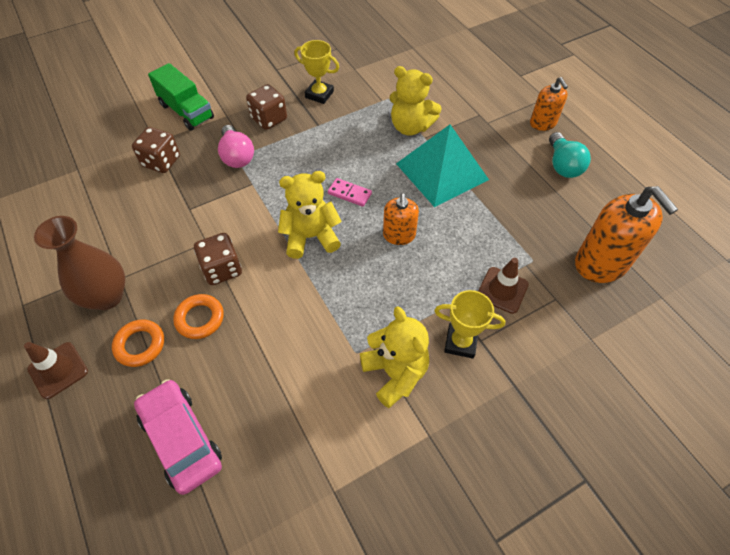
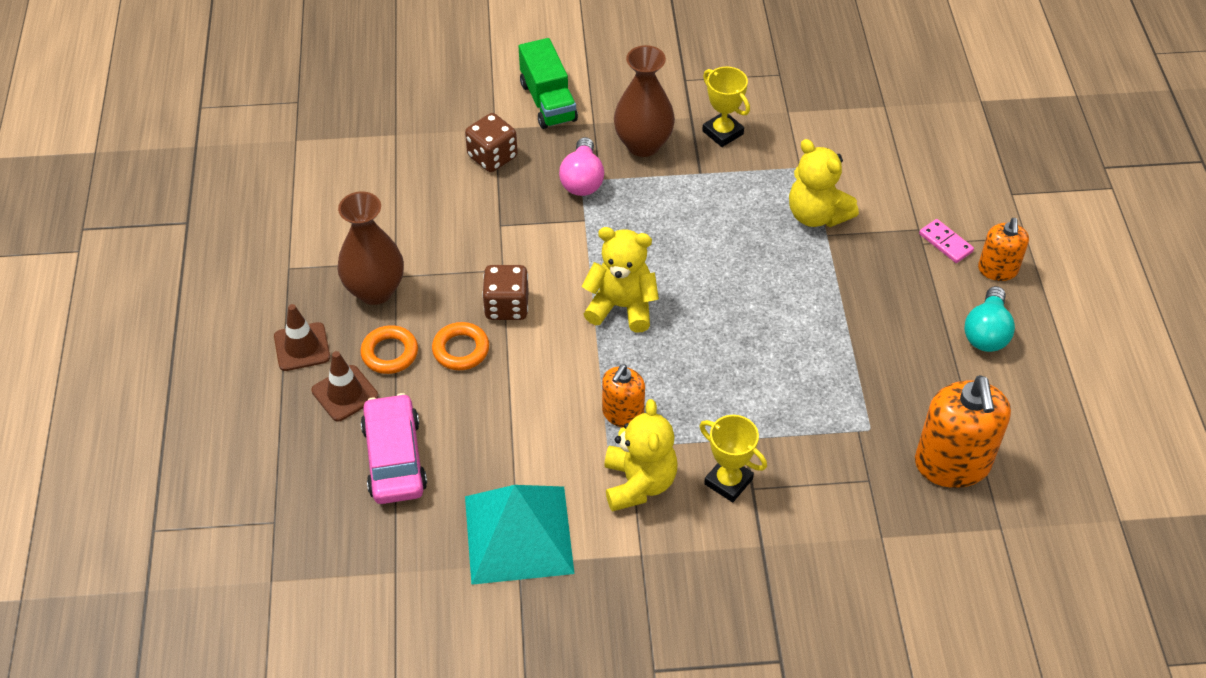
camera: 25 degrees right, 5 degrees down
(269, 119) = (643, 145): brown dice -> brown vase
(349, 193) = (693, 272): pink domino -> pink domino (945, 243)
(399, 235) = (725, 342): orange soap dispenser -> orange soap dispenser (623, 414)
(441, 171) = (823, 285): turquoise pyramid -> turquoise pyramid (518, 534)
(502, 290) = (811, 447): brown traffic cone -> brown traffic cone (345, 393)

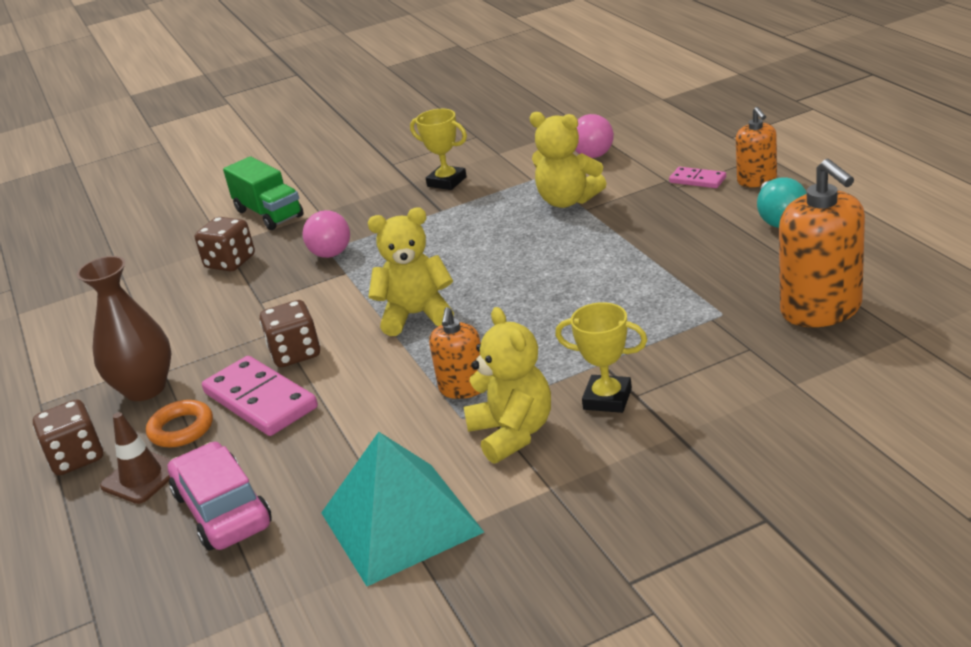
camera: 15 degrees left, 20 degrees down
(302, 347) = (76, 458): brown traffic cone -> brown dice
(461, 350) = (260, 400): orange ring -> pink domino
(643, 145) = (376, 210): brown vase -> none
(876, 152) = (594, 150): none -> pink light bulb

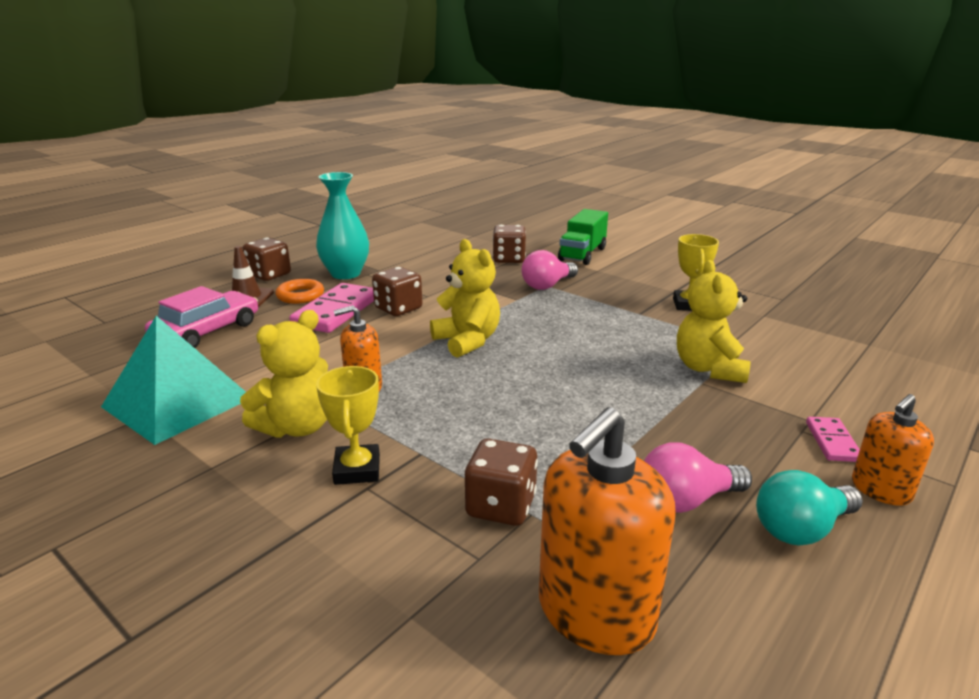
camera: 60 degrees right, 5 degrees down
(145, 388) = (346, 274): brown vase -> turquoise vase
(594, 150) = (824, 362): pink light bulb -> pink light bulb (686, 500)
(696, 330) = (501, 506): none -> brown dice

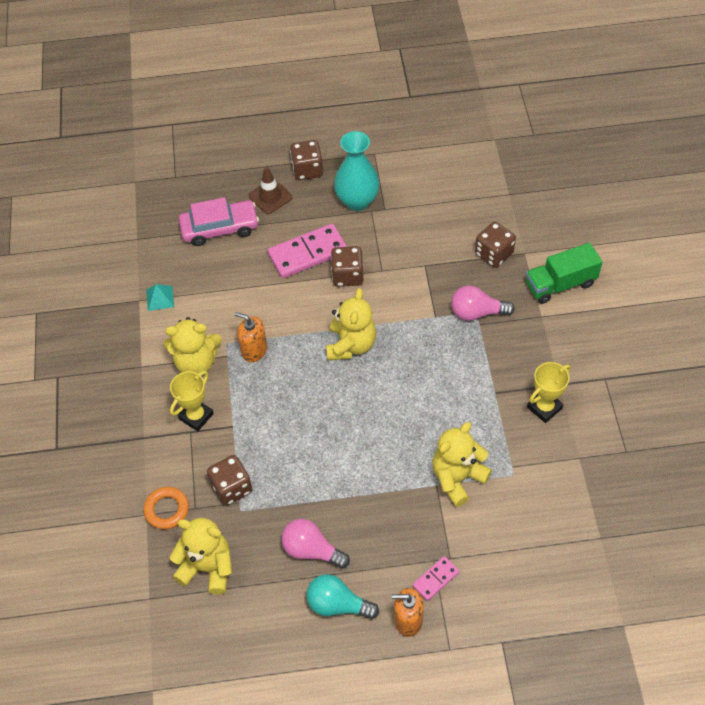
camera: 45 degrees right, 30 degrees up
(177, 402) = (160, 298): turquoise pyramid -> turquoise pyramid, size x0.40
(300, 295) = (303, 215): orange ring -> orange ring (167, 510)
(595, 612) = (207, 567): orange soap dispenser -> yellow teddy bear

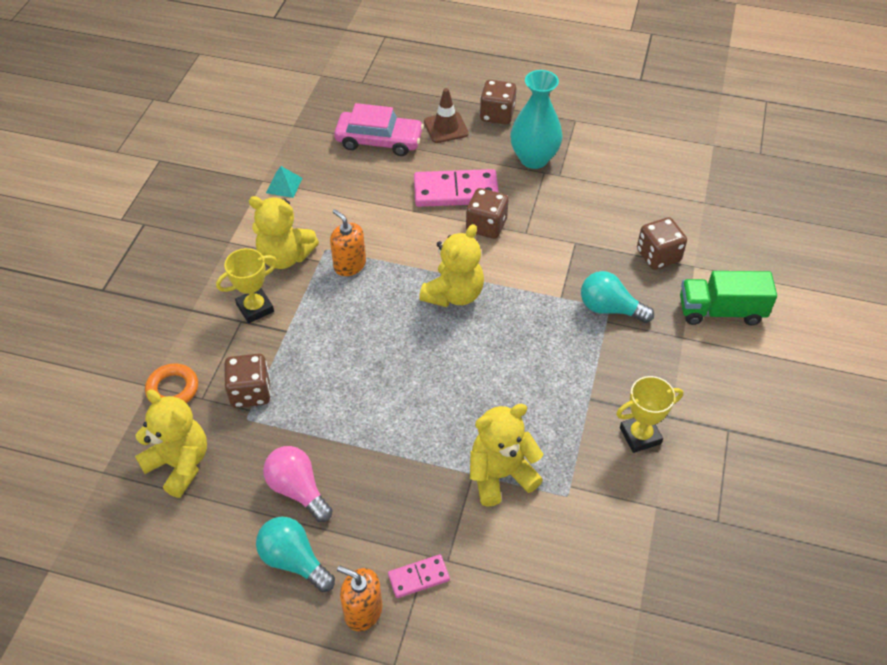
camera: 20 degrees right, 5 degrees down
(477, 313) = (609, 309): pink light bulb -> turquoise light bulb

